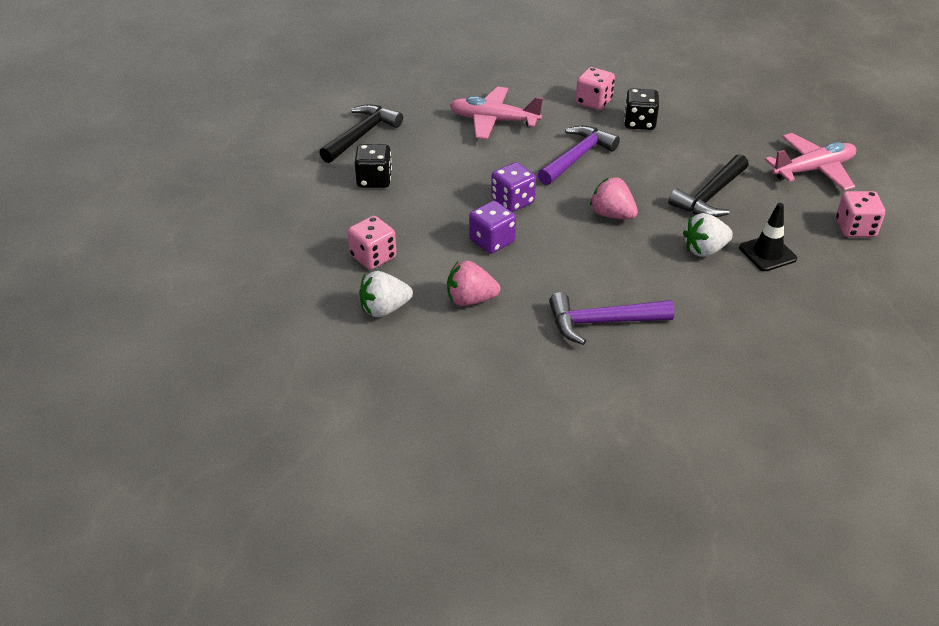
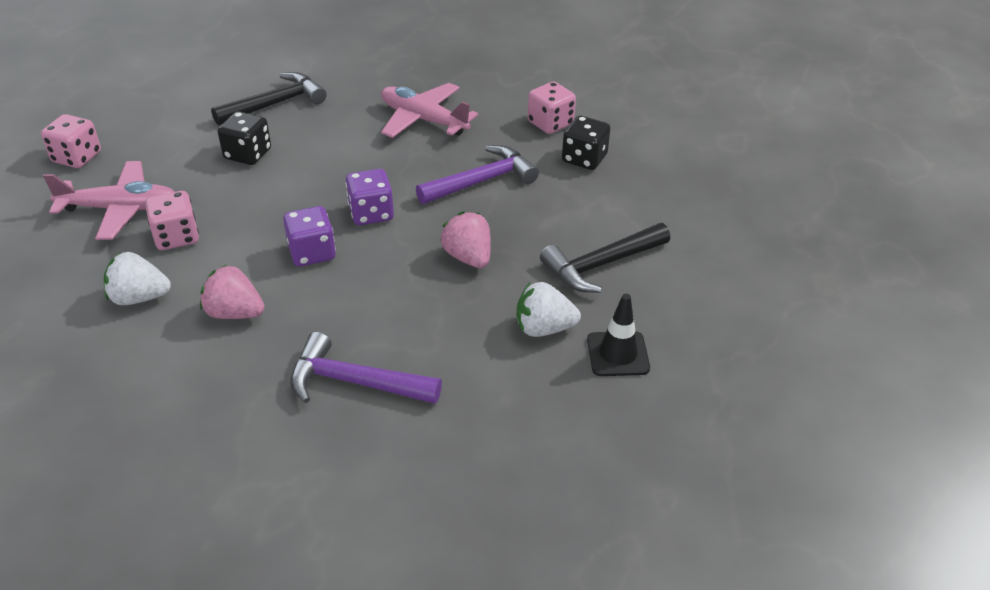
camera: 20 degrees right, 0 degrees up
(813, 170) = (754, 265): pink plane -> pink plane (120, 209)
(855, 228) = (755, 353): pink dice -> pink dice (77, 157)

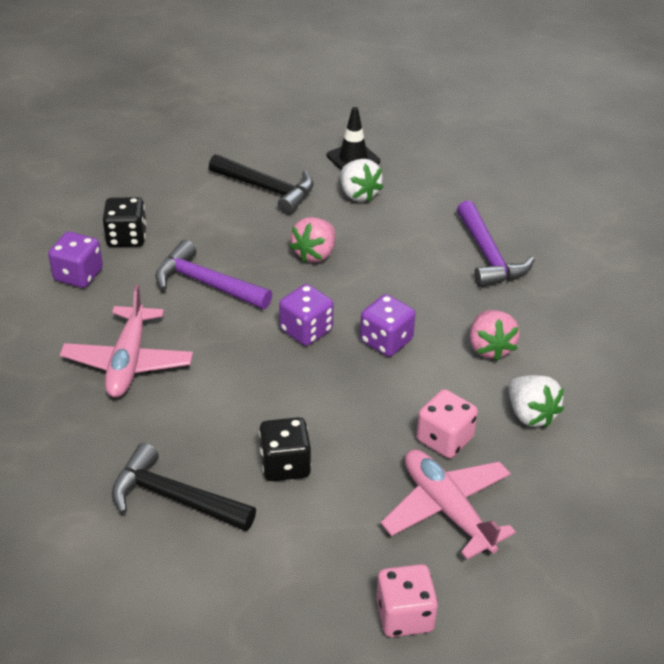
camera: 120 degrees left, 0 degrees up
(550, 123) = (78, 275): pink dice -> purple dice

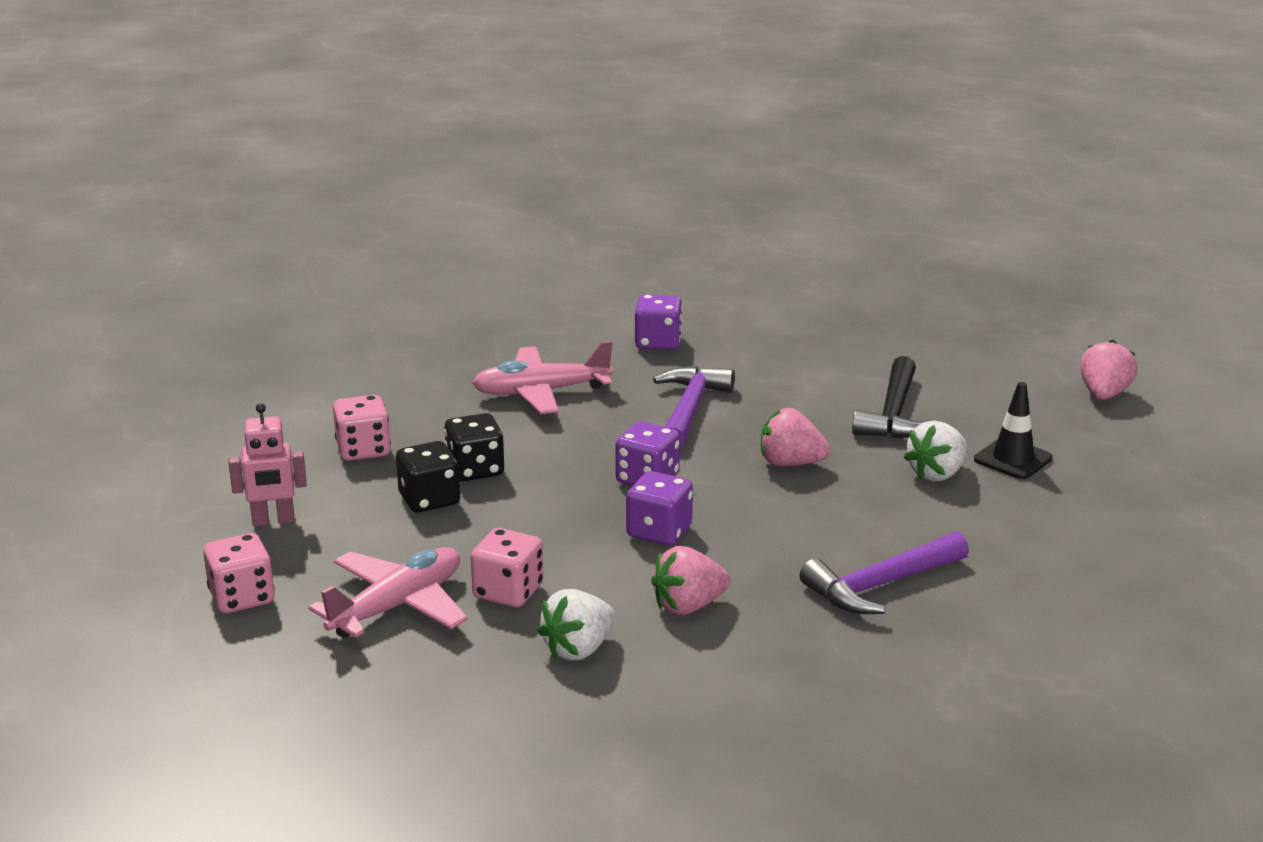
camera: 75 degrees right, 15 degrees down
(127, 237) = (737, 353): black dice -> black dice (475, 470)
(174, 498) = (363, 450): black hammer -> pink dice
(279, 580) = (273, 521): none -> pink robot
(286, 99) = (1104, 394): none -> pink strawberry

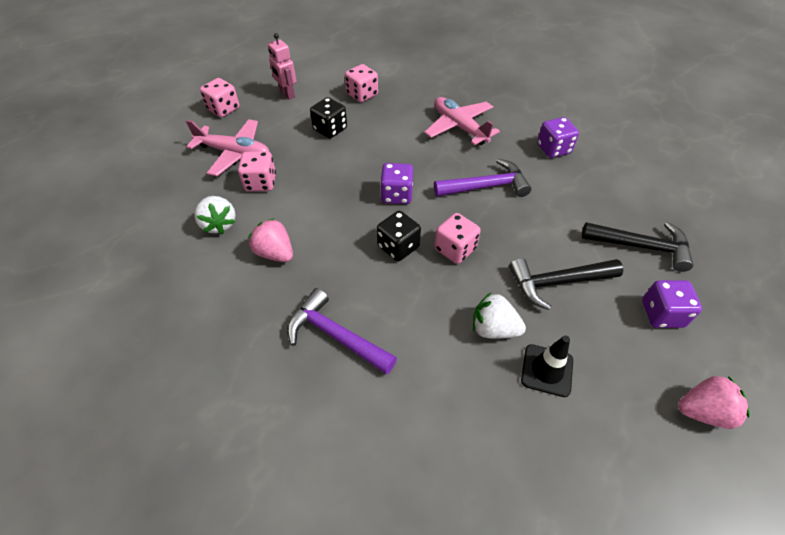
camera: 65 degrees right, 25 degrees up
(475, 470) = (366, 133): black dice -> black dice (398, 247)
(578, 649) = (219, 224): white strawberry -> white strawberry turned 135 degrees counterclockwise
(659, 532) = (344, 217): purple dice -> purple dice (662, 314)
(790, 463) = (455, 249): pink strawberry -> pink dice
(875, 348) = (641, 246): none -> black hammer

